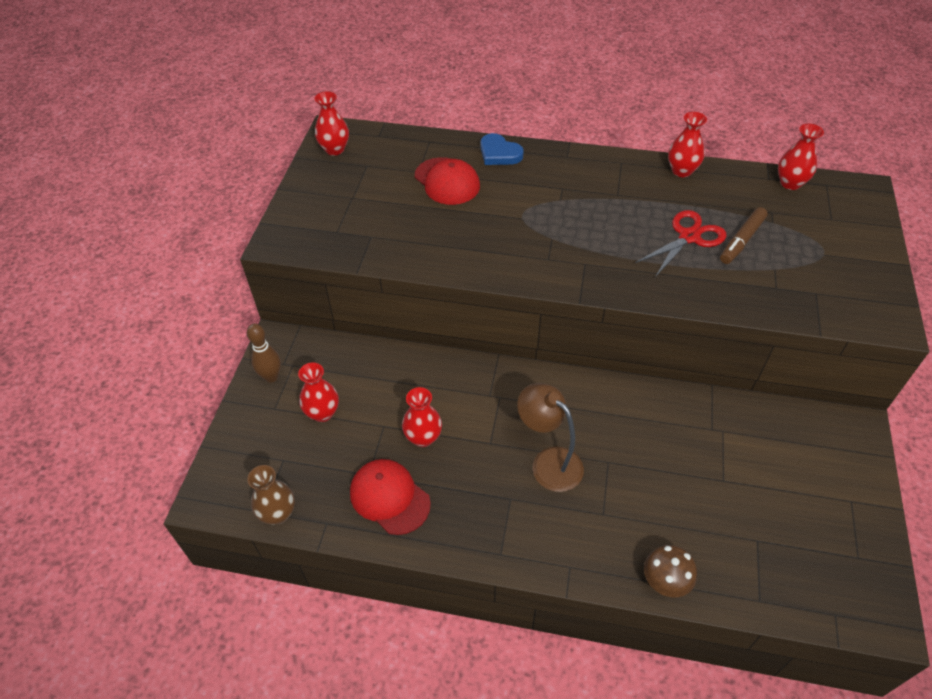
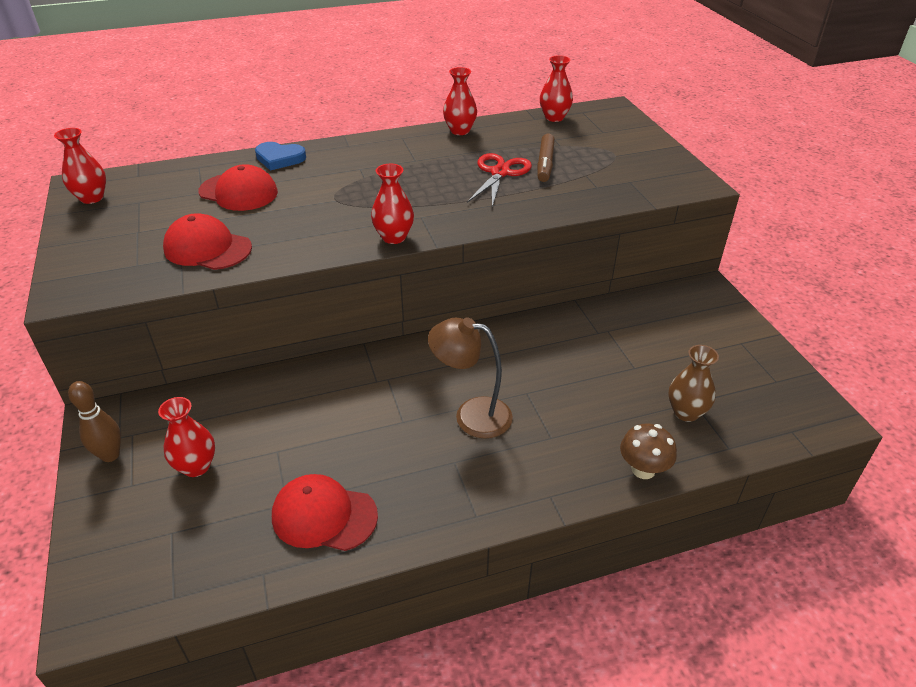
camera: 30 degrees left, 10 degrees down
(278, 513) = (195, 591): brown vase -> brown vase (686, 412)
(395, 234) = (207, 248): none -> red cap
(423, 437) = (328, 444): red vase -> red vase (394, 237)

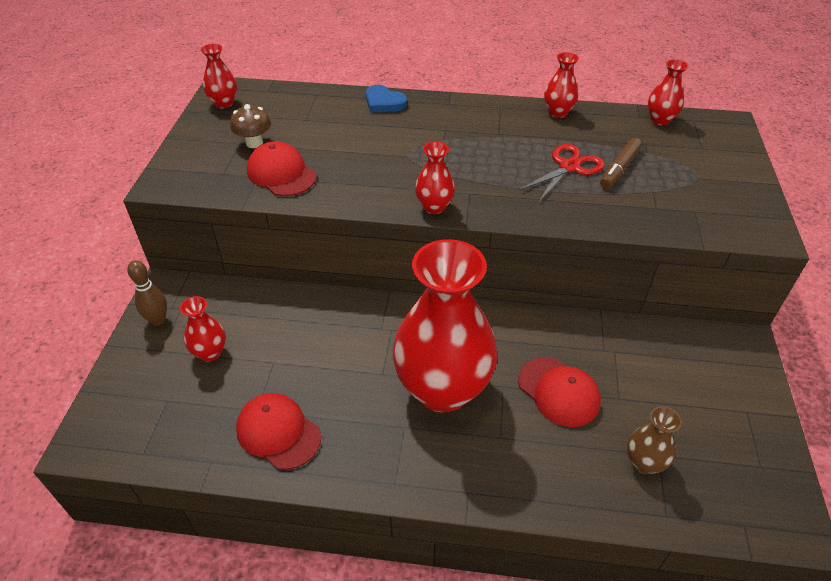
camera: 25 degrees right, 5 degrees up
(238, 192) = (333, 127): red cap -> red cap (558, 391)
(471, 415) = (442, 389): brown lamp -> red vase
(643, 469) = (568, 502): brown mushroom -> brown mushroom (254, 143)

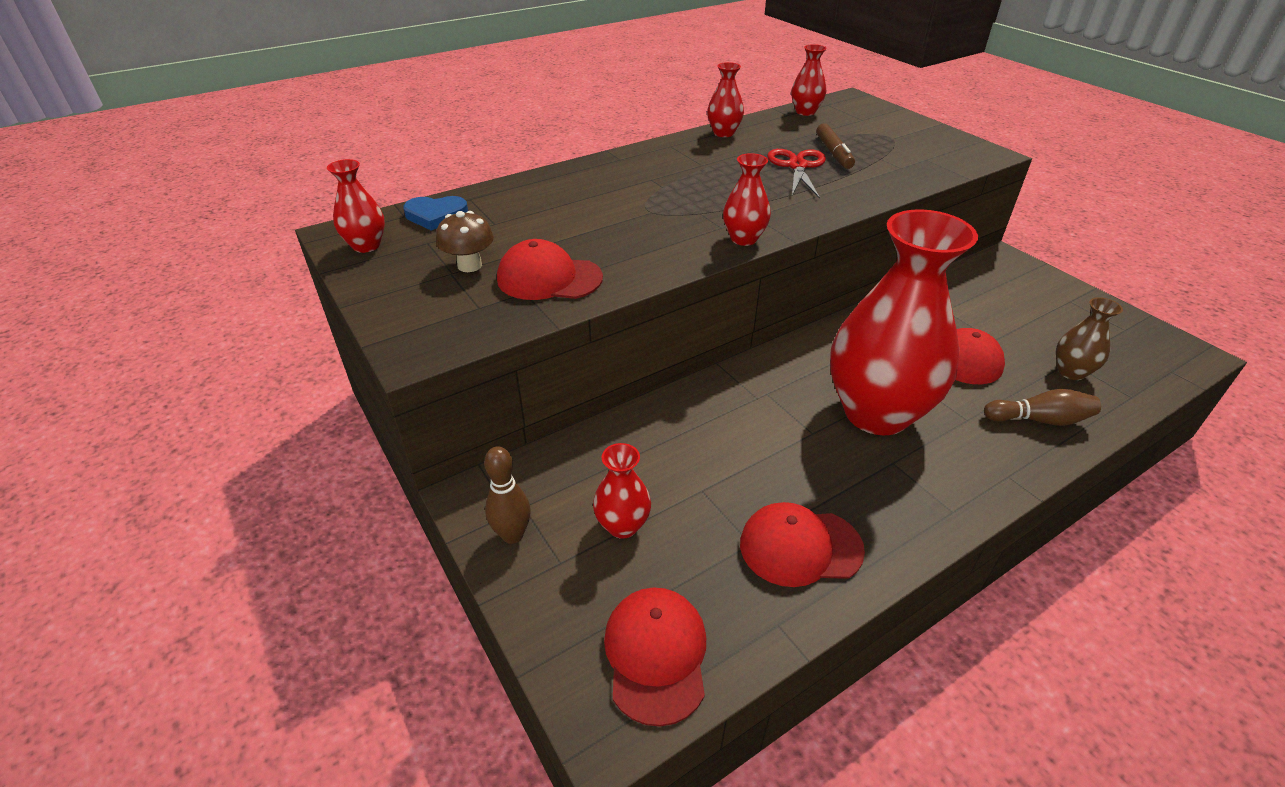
camera: 40 degrees left, 5 degrees down
(140, 428) = (656, 655): none -> red cap
(384, 102) = (555, 180): blue heart -> blue heart (436, 215)
(555, 475) = (1039, 420): none -> brown bowling pin

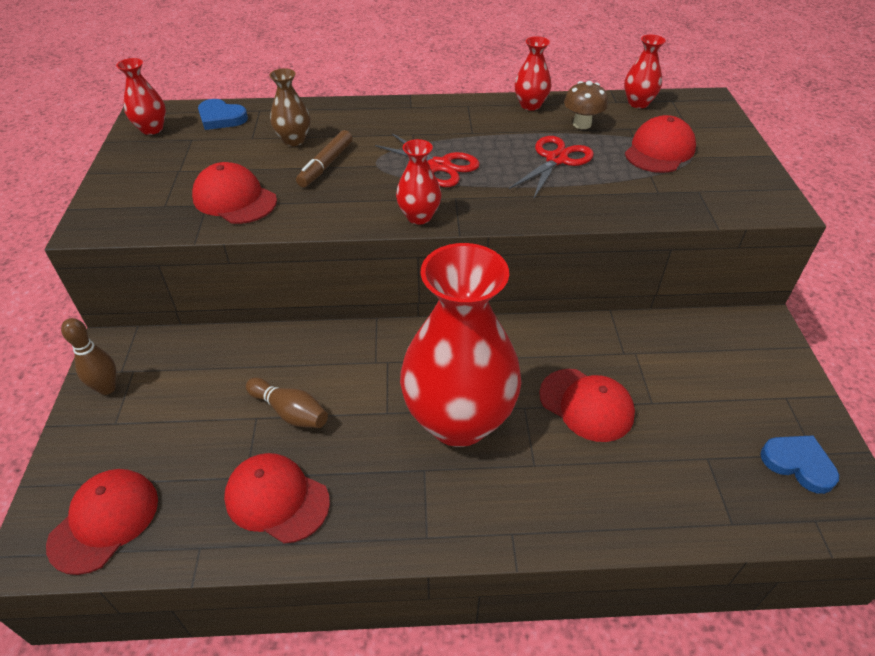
camera: 30 degrees right, 5 degrees up
(469, 265) = (196, 168): brown mushroom -> brown mushroom (582, 124)
(622, 525) = (177, 417): red vase -> none
(709, 197) = (439, 166): none -> red scissors
(833, 153) = (609, 156): brown marker -> brown marker (326, 165)
(864, 140) = (659, 150): none -> red cap
(1039, 420) = (603, 498): brown bowling pin -> brown bowling pin (290, 412)
(1071, 372) = (694, 469): brown vase -> brown vase (294, 140)
(1124, 340) = (798, 464): none -> blue heart

